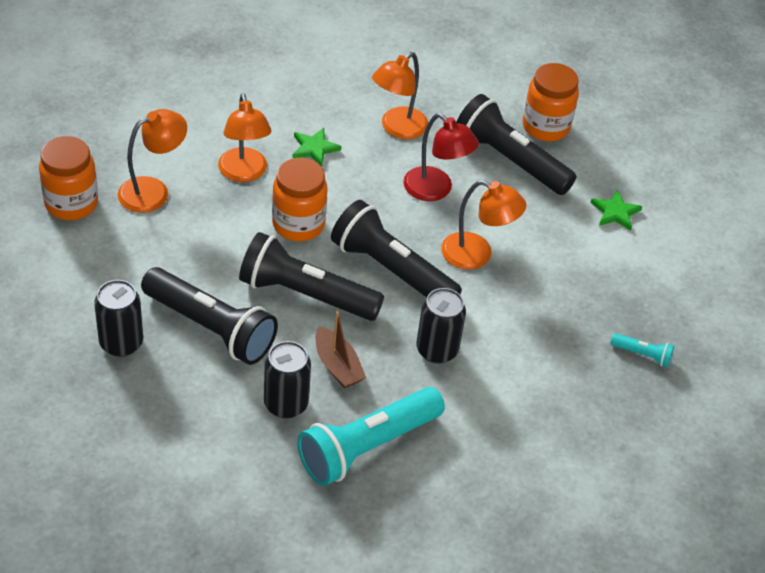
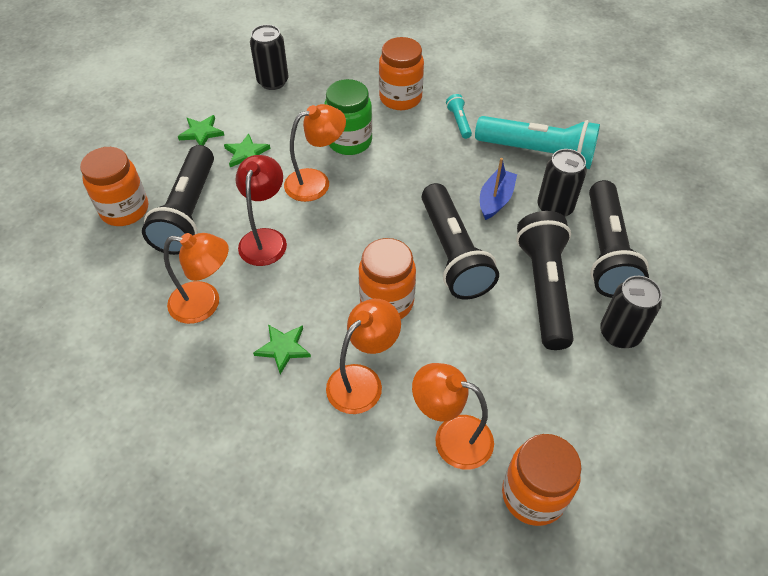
camera: 120 degrees left, 5 degrees up
(337, 366) = (495, 200): brown boat -> blue boat
(391, 270) = (378, 219): black flashlight -> black flashlight (606, 251)
(437, 350) = (426, 160): black can -> black can (273, 82)
(477, 255) = (316, 182): orange lamp -> orange lamp turned 75 degrees clockwise
(514, 308) = (349, 141): none -> green jar
(551, 388) = (400, 98): none -> orange jar
(558, 228) = (246, 153): none -> green star
(642, 354) = (330, 73): turquoise flashlight -> turquoise flashlight (459, 122)

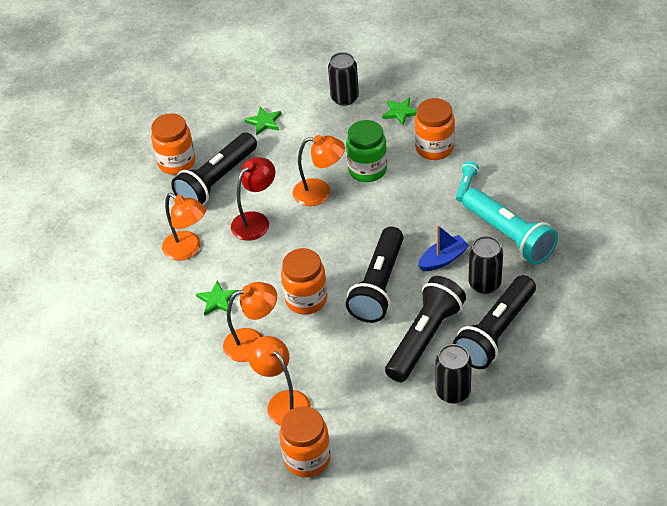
camera: 35 degrees right, 5 degrees down
(246, 153) = (285, 151): green star -> green star (400, 112)

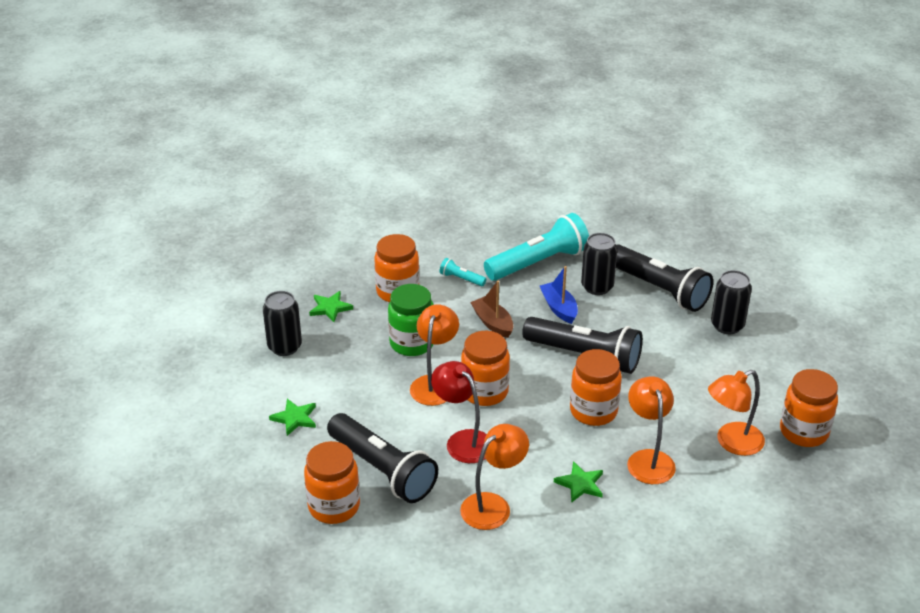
camera: 85 degrees left, 10 degrees down
(316, 225) = (484, 392): none -> orange jar
(408, 216) = (492, 323): none -> brown boat
(424, 338) = (659, 334): black flashlight -> none

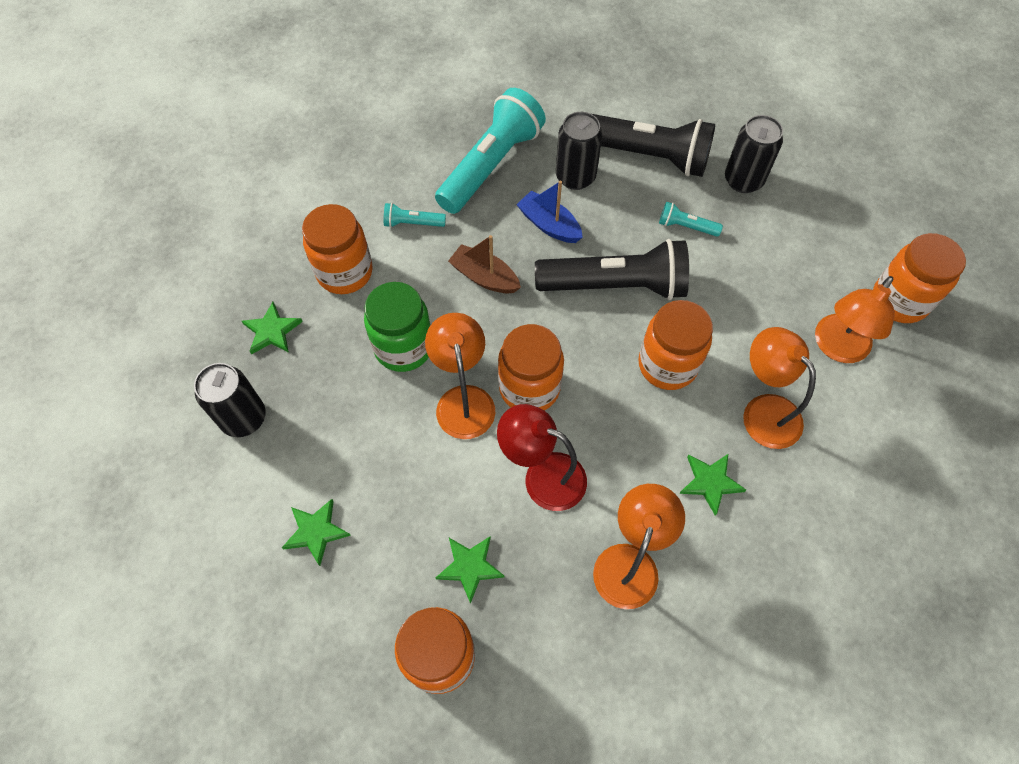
camera: 25 degrees left, 25 degrees up
(382, 470) = (470, 567): black flashlight -> green star
(662, 339) = (686, 227): none -> turquoise flashlight

